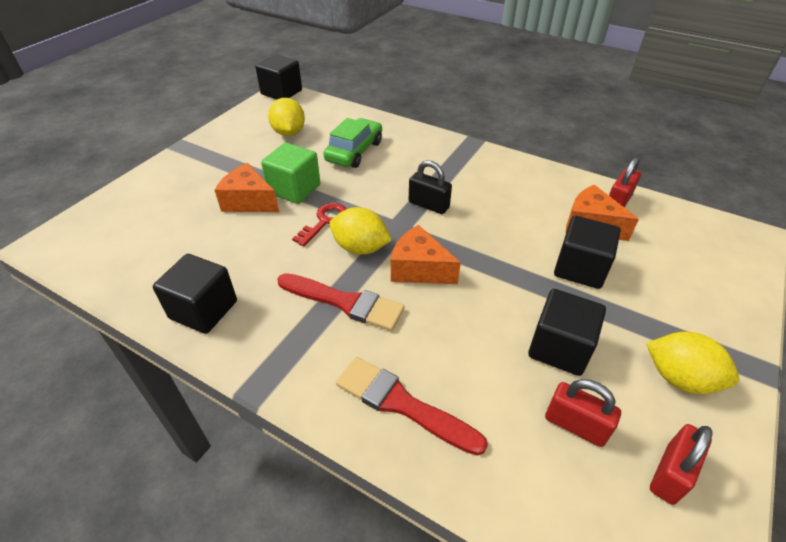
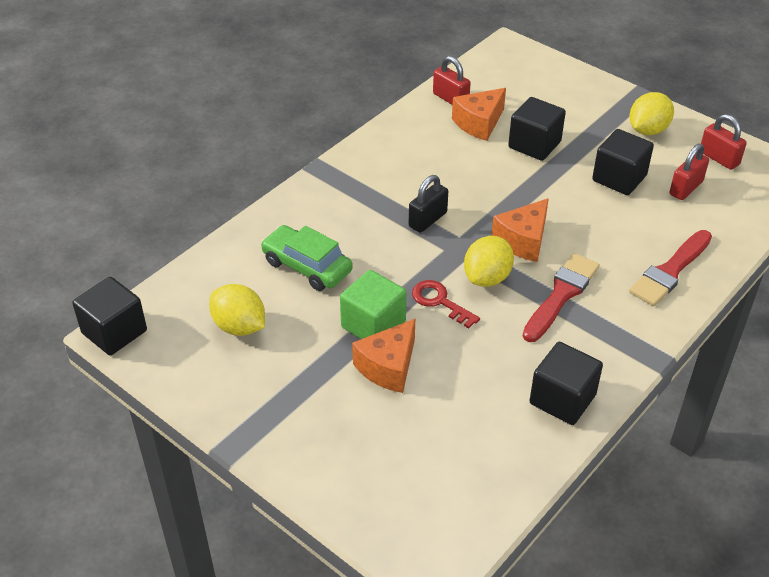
camera: 80 degrees left, 0 degrees up
(289, 133) = (239, 326): yellow lemon -> yellow lemon turned 45 degrees clockwise

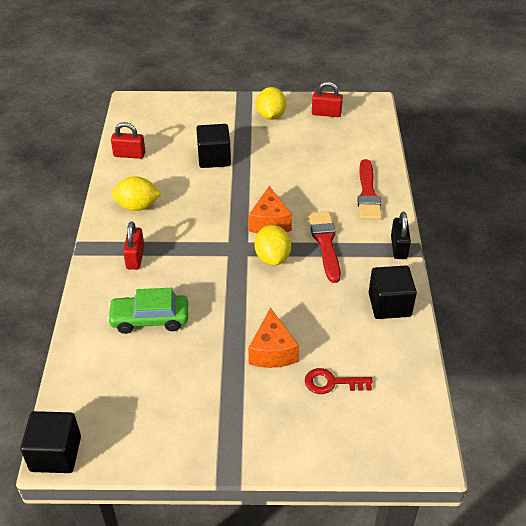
camera: 40 degrees left, 0 degrees up
(239, 326) = (146, 389): yellow lemon -> yellow lemon (137, 206)
(373, 325) = (234, 330): green cube -> none
(428, 220) = (197, 242): black padlock -> black padlock (399, 247)
(439, 301) = (260, 290): red key -> red key (332, 382)
(479, 123) = (165, 162): orange cheese -> none
(619, 178) = (284, 153): black cube -> none
(686, 188) = (327, 140): red padlock -> red padlock (135, 257)

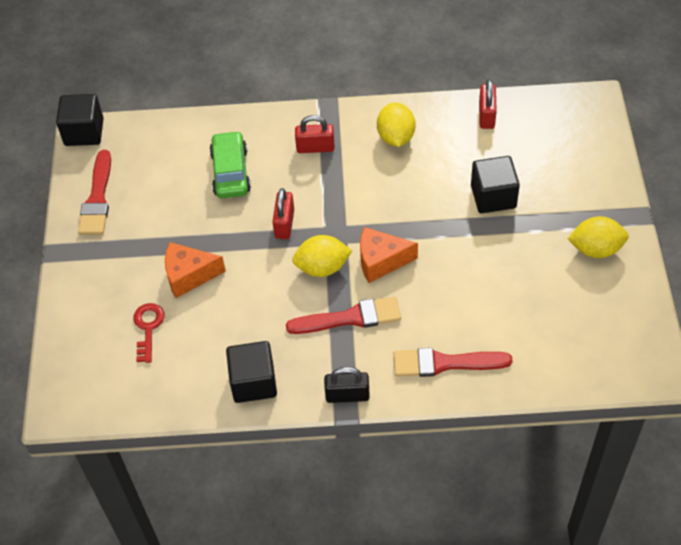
camera: 90 degrees right, 10 degrees up
(160, 434) = (97, 198): none -> red brush
(326, 113) = (616, 313): red padlock -> red padlock (284, 224)

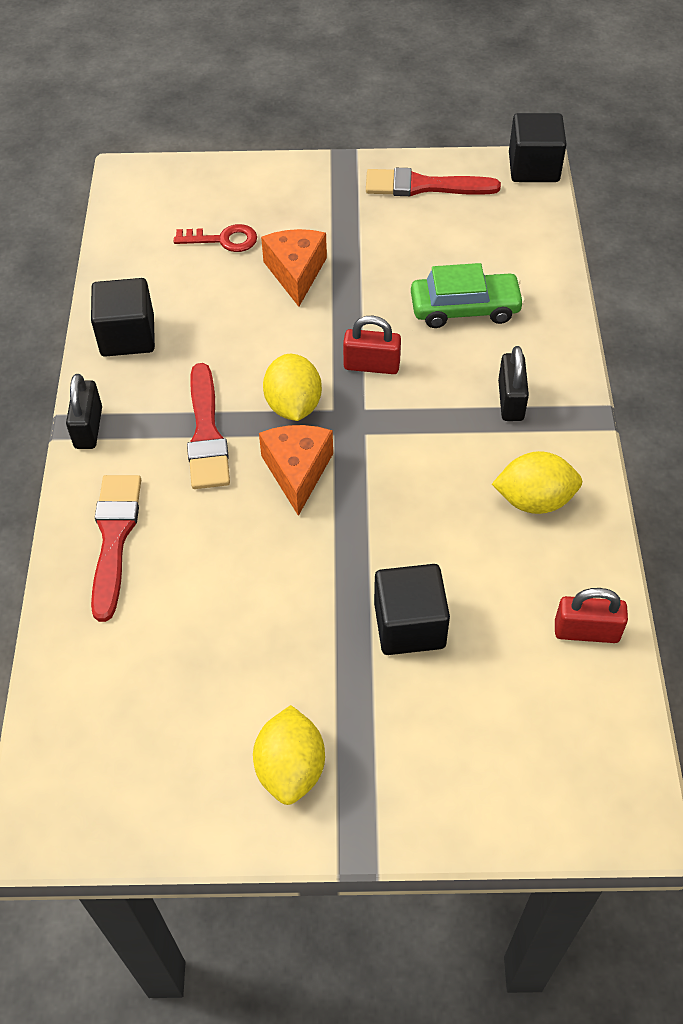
camera: 90 degrees right, 0 degrees up
(315, 148) = (510, 400): red padlock -> black padlock

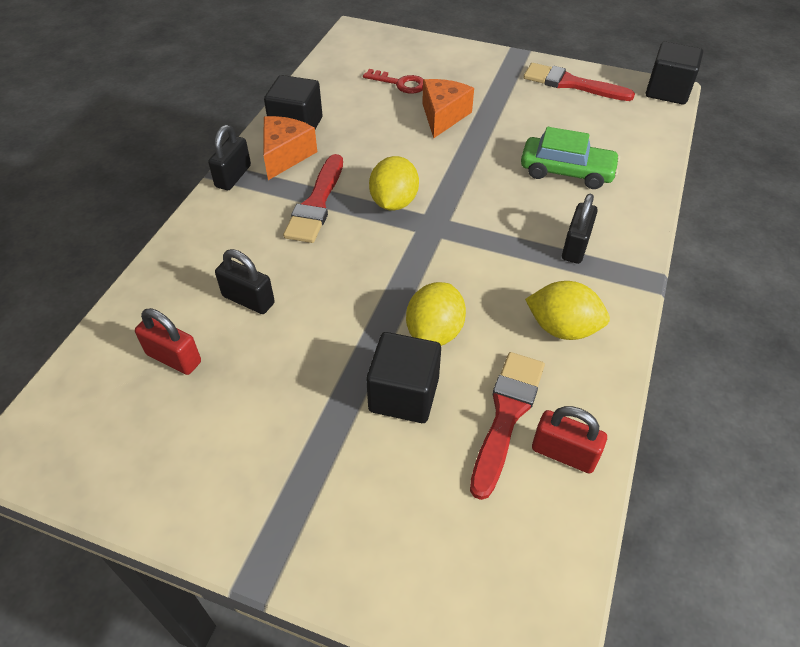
camera: 20 degrees right, 5 degrees down
(114, 538) = (206, 255): red brush -> red brush (506, 415)
(193, 576) = (248, 300): none -> black padlock
(291, 768) = (240, 479): yellow lemon -> yellow lemon (434, 332)
(297, 471) = (372, 249): orange cheese -> orange cheese (285, 155)
(371, 365) = (470, 191): red padlock -> red padlock (173, 358)

